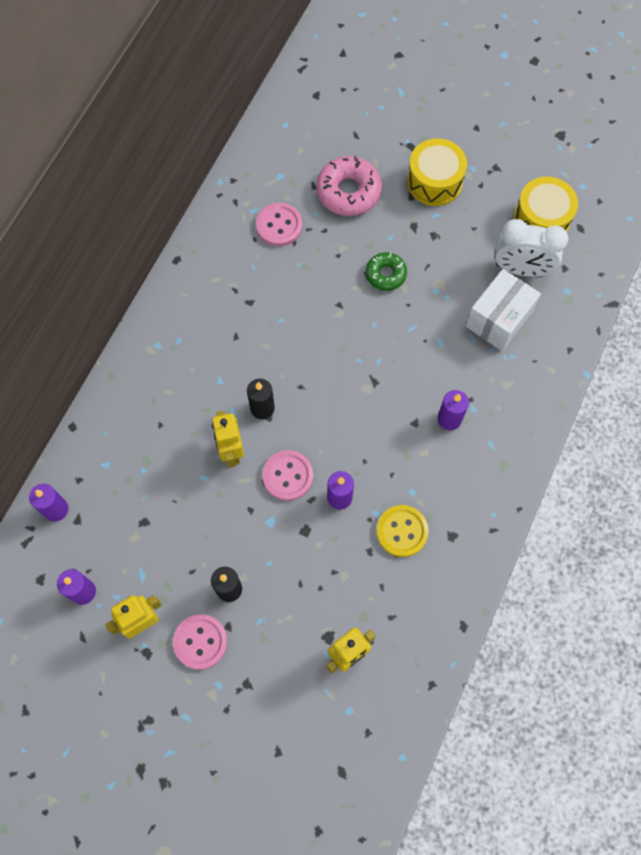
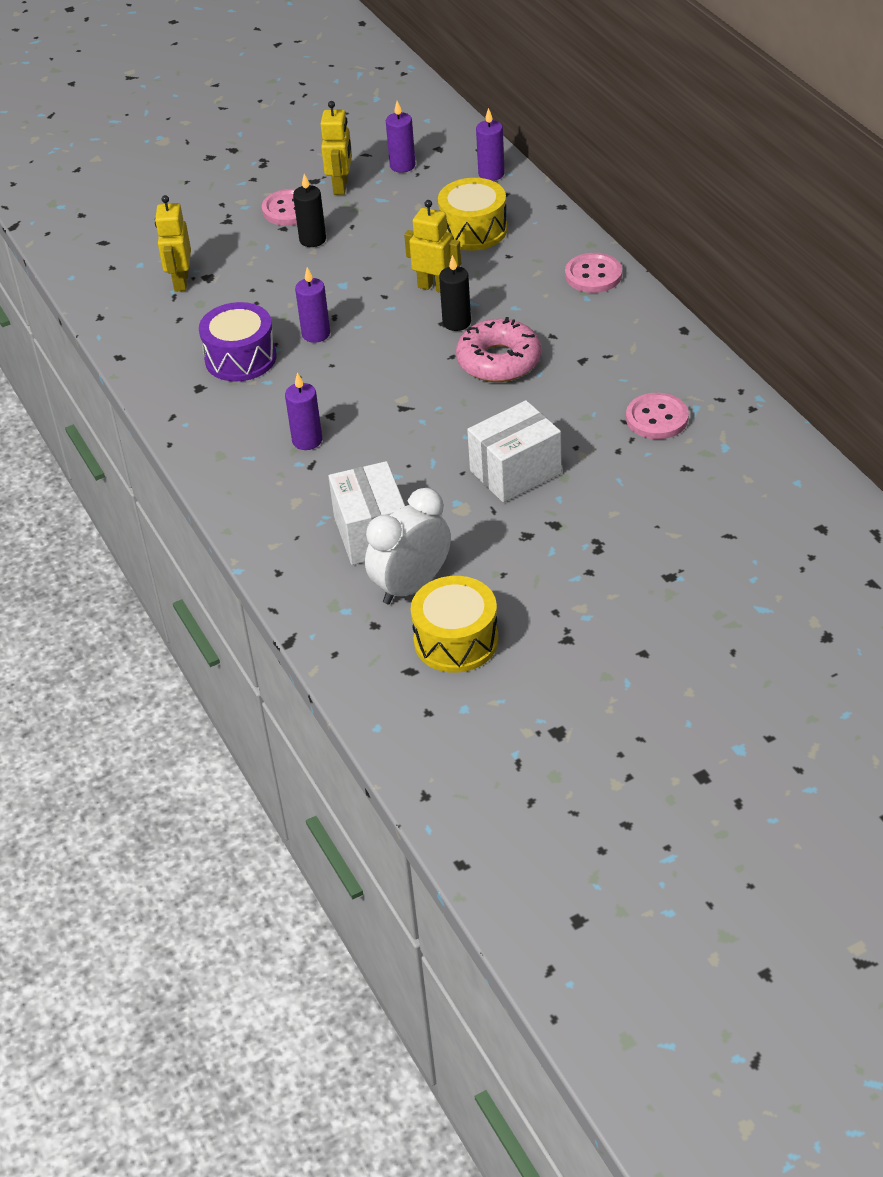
camera: 130 degrees right, 25 degrees down
(288, 476) = (372, 311): pink button -> pink button (593, 275)
(348, 192) = (651, 492): pink donut -> pink donut (499, 361)
(385, 274) = (515, 472): green donut -> white box
(402, 531) = (240, 358): yellow button -> purple drum
(434, 181) = (598, 572): yellow drum -> yellow drum (473, 230)

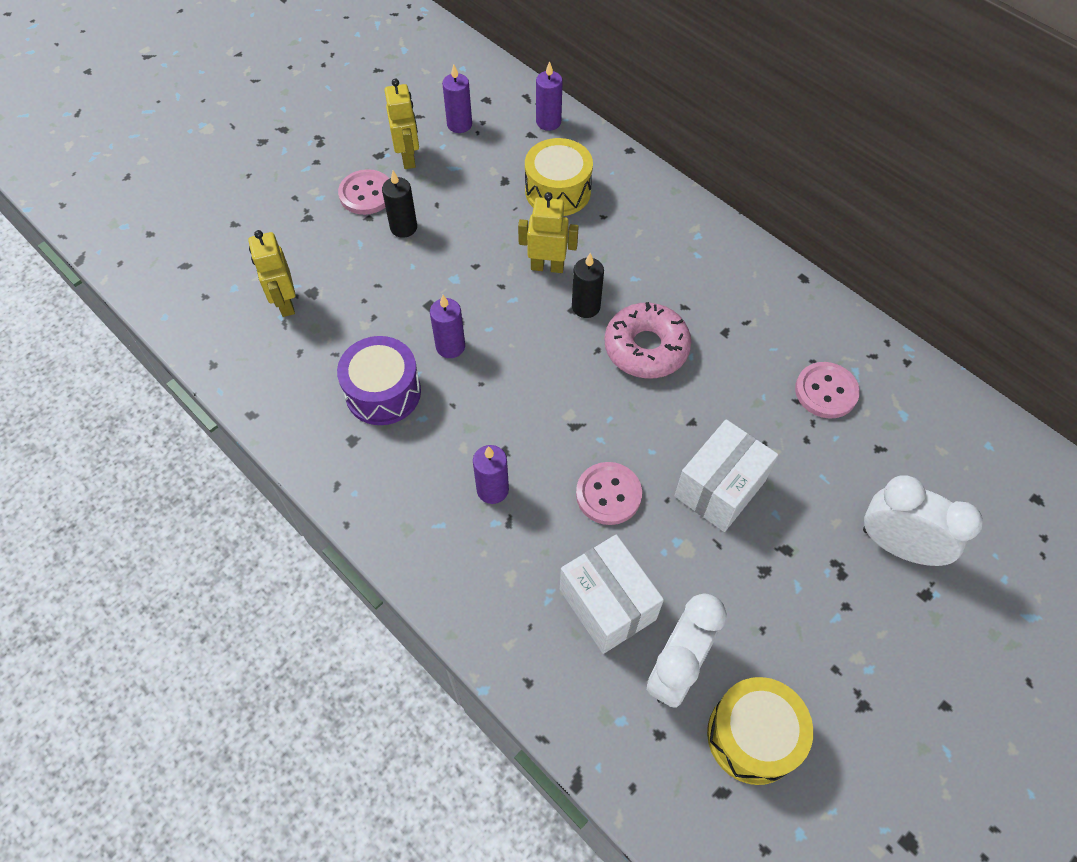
camera: 20 degrees left, 15 degrees up
(593, 275) = (693, 227): pink button -> pink button (608, 494)
(662, 538) = (897, 546): none -> white clock

